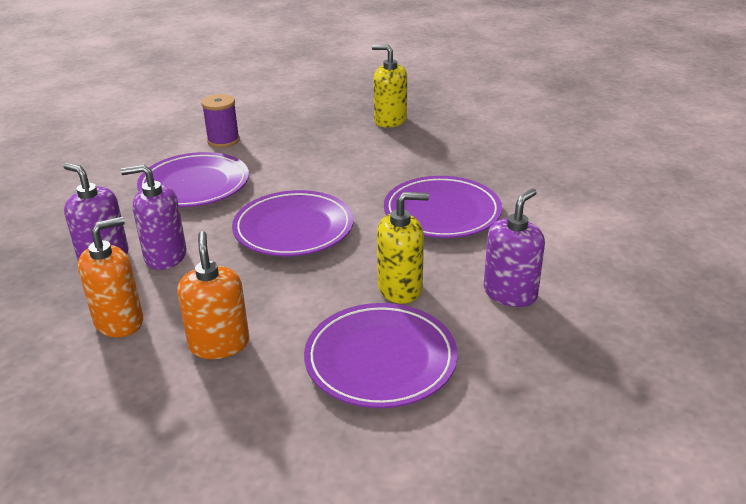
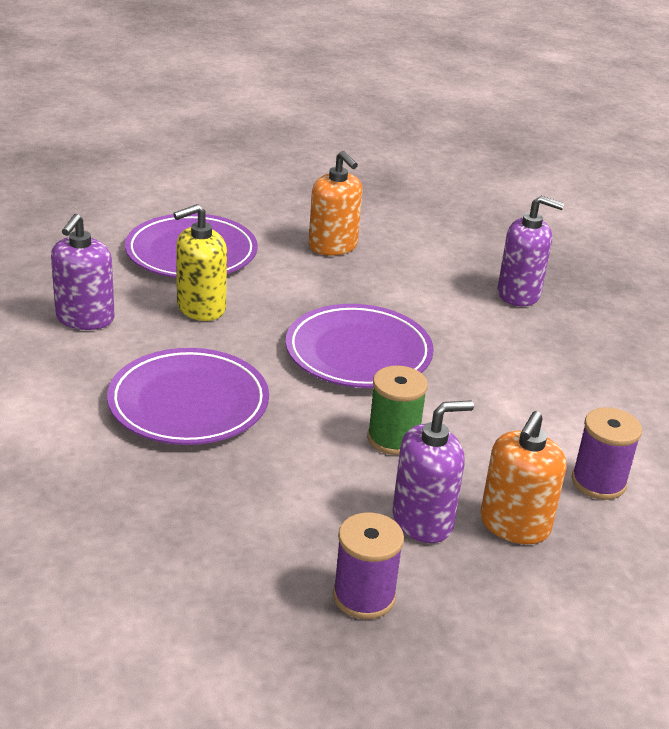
camera: 155 degrees right, 0 degrees up
(119, 321) = (433, 249): orange soap dispenser -> orange soap dispenser (514, 525)
(165, 256) = (462, 304): purple soap dispenser -> purple soap dispenser (422, 520)
(194, 185) = (539, 392): purple plate -> none
(319, 174) = (393, 439): none -> green spool
(390, 120) = (364, 596): yellow soap dispenser -> purple spool

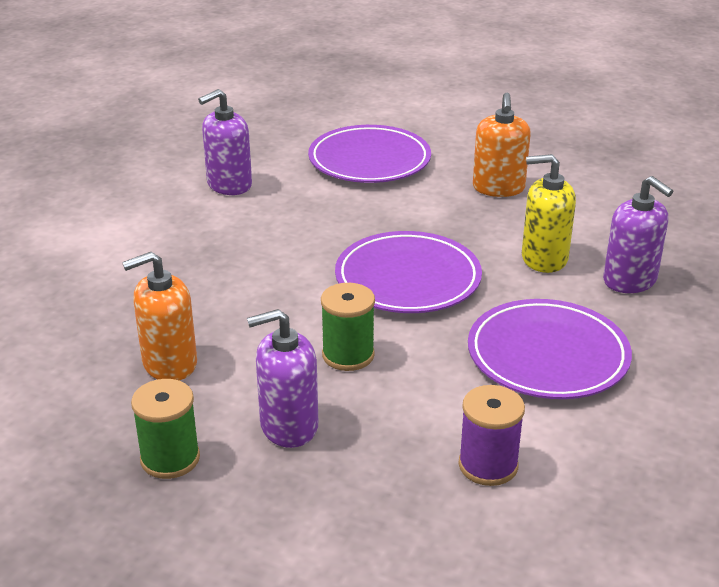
camera: 40 degrees right, 0 degrees up
(188, 403) = (225, 269): purple plate -> purple plate (547, 355)
(201, 308) = (323, 203): yellow soap dispenser -> yellow soap dispenser (544, 258)
(364, 596) = (170, 458): purple spool -> green spool
(422, 520) = (288, 426): purple soap dispenser -> purple soap dispenser turned 150 degrees clockwise
(514, 525) = (361, 464): orange soap dispenser -> orange soap dispenser (169, 363)

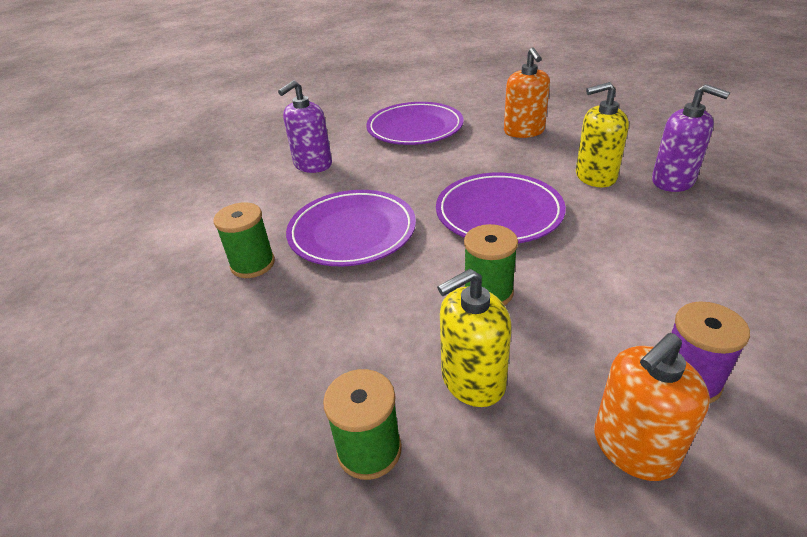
camera: 10 degrees left, 5 degrees up
(124, 283) = (253, 264): none -> green spool
(169, 363) = (325, 336): orange soap dispenser -> orange soap dispenser (633, 447)
(288, 426) = (472, 380): purple soap dispenser -> yellow soap dispenser
(547, 355) = (658, 257): purple plate -> purple plate (352, 232)

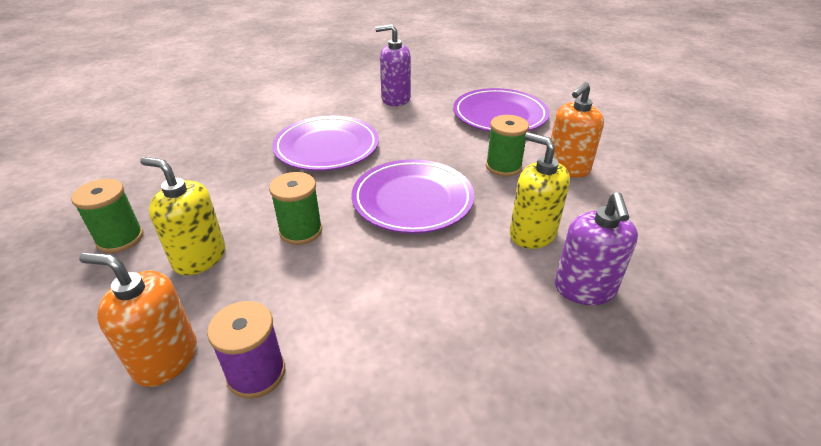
camera: 50 degrees right, 0 degrees up
(253, 264) = (263, 129): green spool -> green spool (503, 167)

